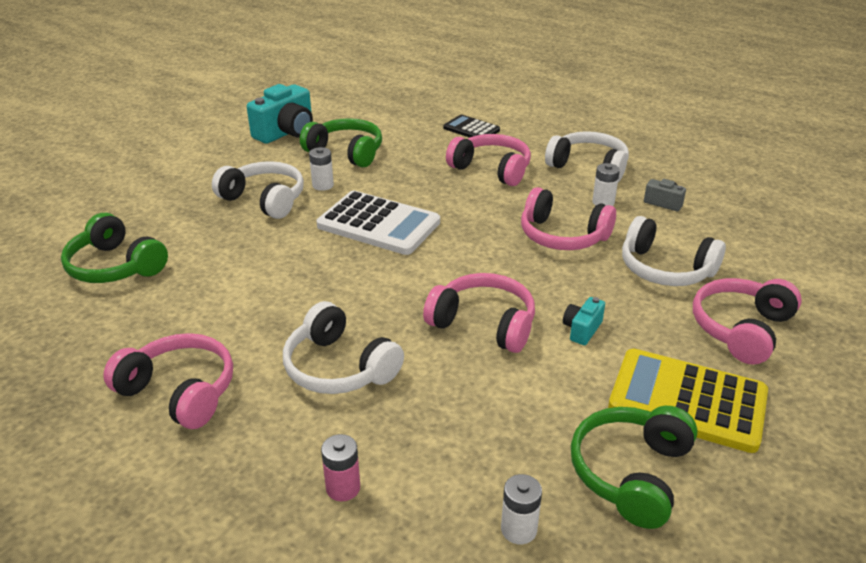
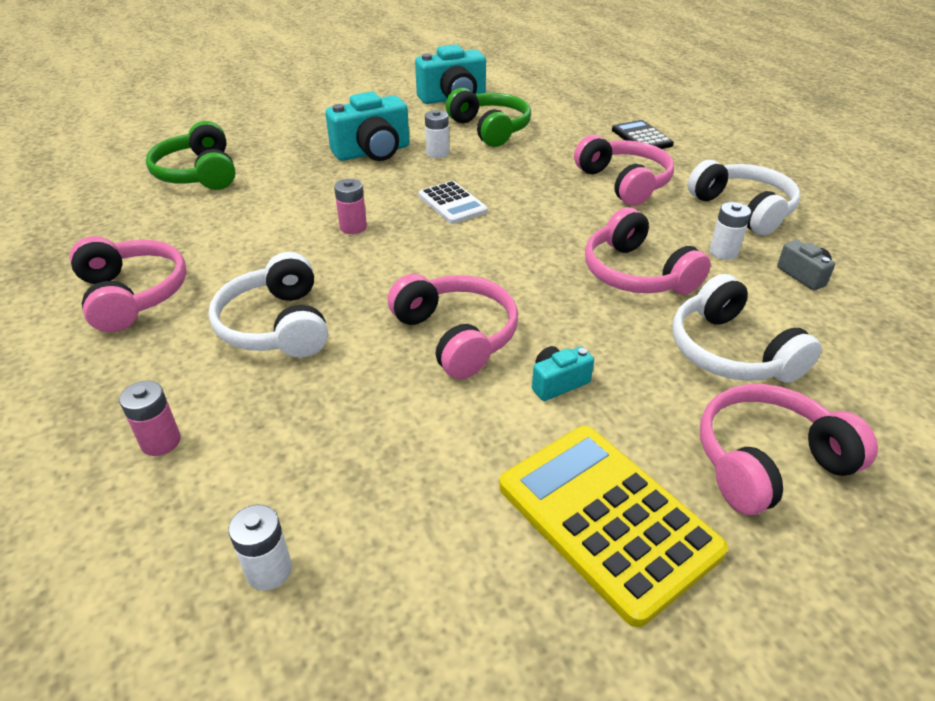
camera: 30 degrees right, 5 degrees up
(264, 200) = (373, 152): white headphones -> turquoise camera
(317, 269) = (353, 227): none -> pink battery
(378, 224) = (452, 203): white calculator -> white calculator, size x0.56
(631, 473) = (451, 572): green headphones -> none

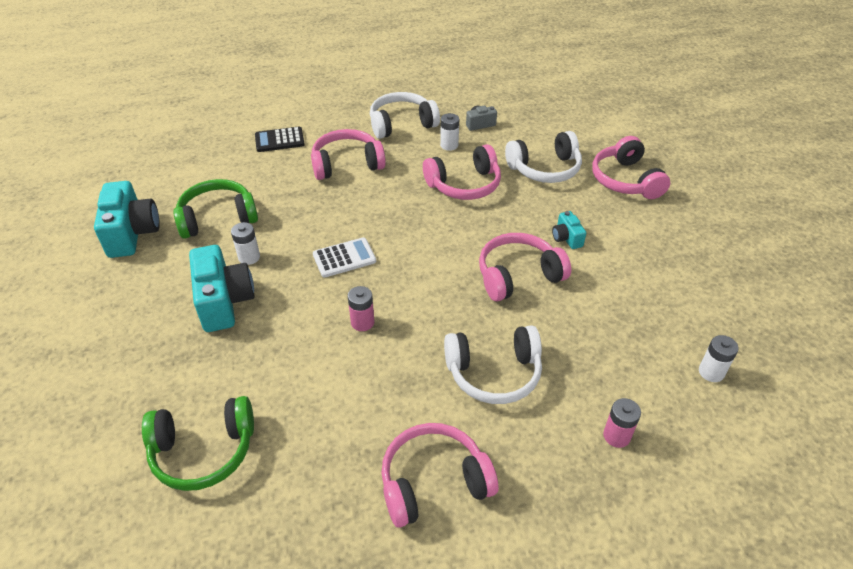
camera: 80 degrees left, 5 degrees up
(607, 518) = (664, 239): yellow calculator -> none

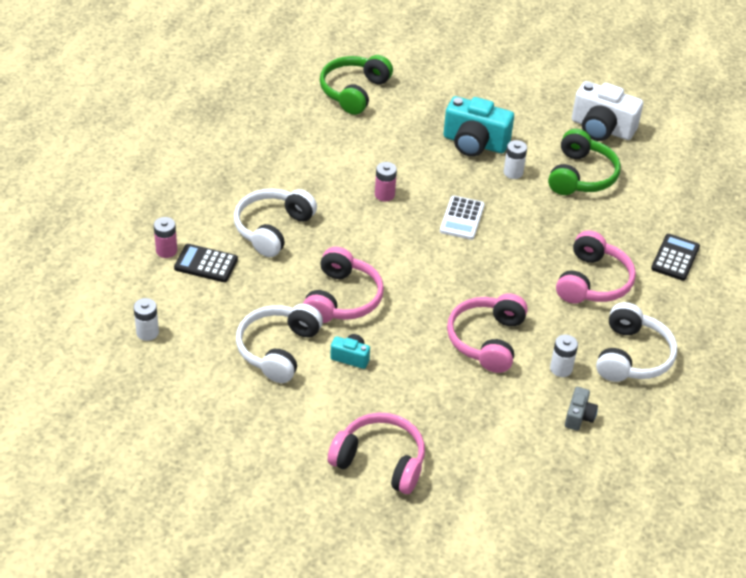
camera: 125 degrees right, 0 degrees up
(132, 233) = (601, 128): turquoise camera -> white camera
(434, 482) = (232, 161): pink headphones -> none
(545, 169) = (456, 413): white headphones -> white headphones (278, 349)
(593, 391) = (206, 264): none -> black calculator

